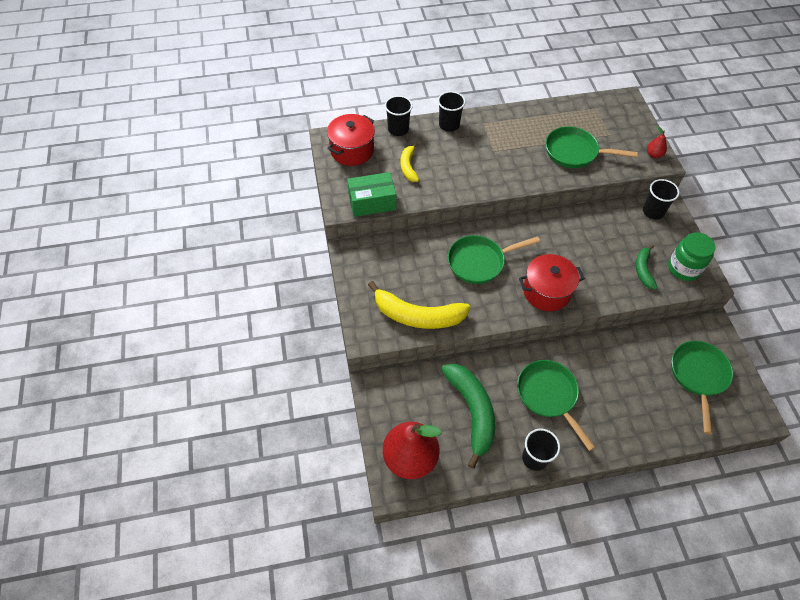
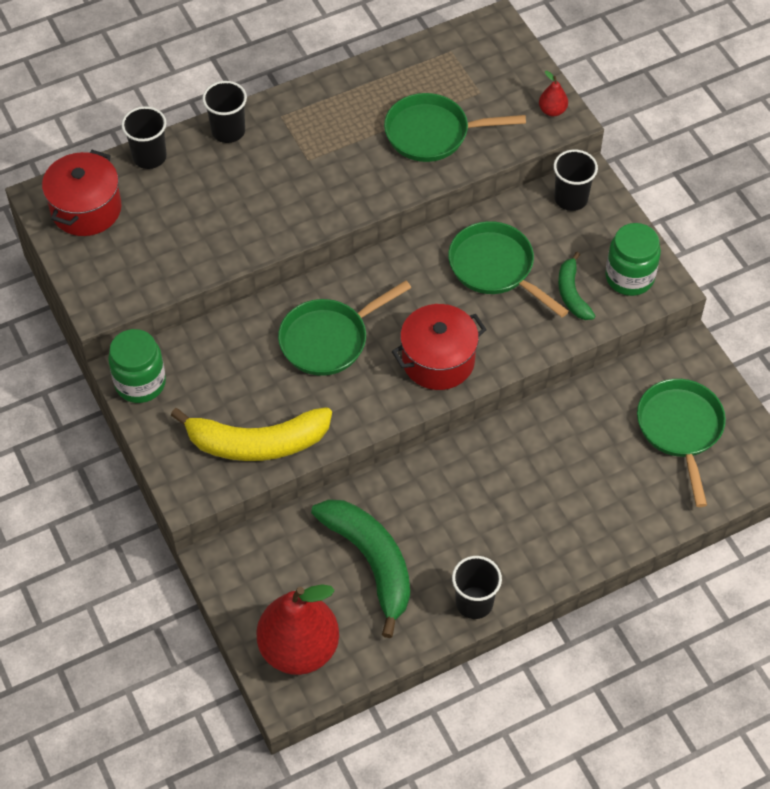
camera: 15 degrees left, 0 degrees up
(355, 261) = (140, 383): none -> green jar
(372, 202) = (142, 286): green box -> none
(408, 166) = (183, 216): yellow banana -> none
(549, 395) = (475, 511): green pan -> green pan (495, 268)

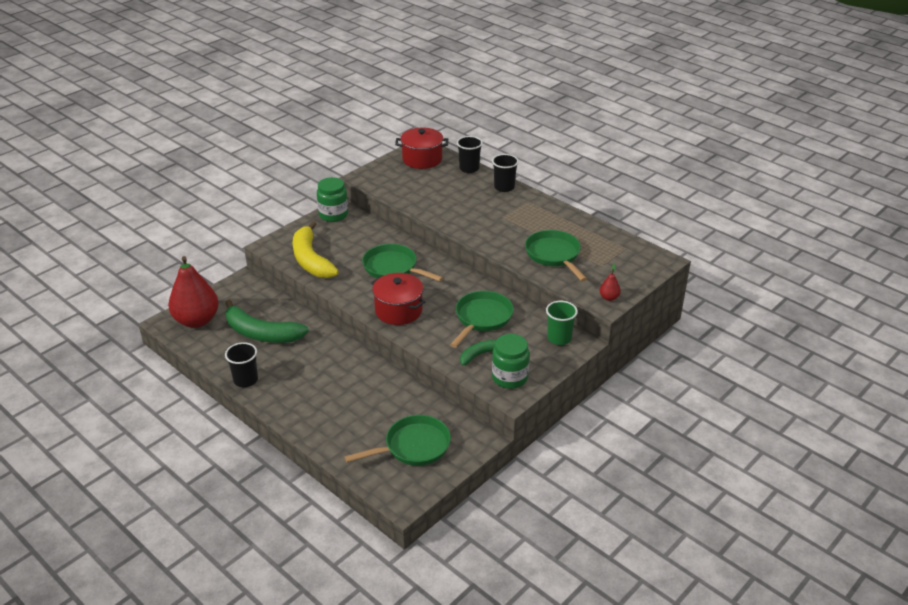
camera: 70 degrees right, 20 degrees down
(371, 562) = (261, 333): green banana -> green banana turned 75 degrees clockwise
(571, 198) = (559, 338): black cup -> green cup

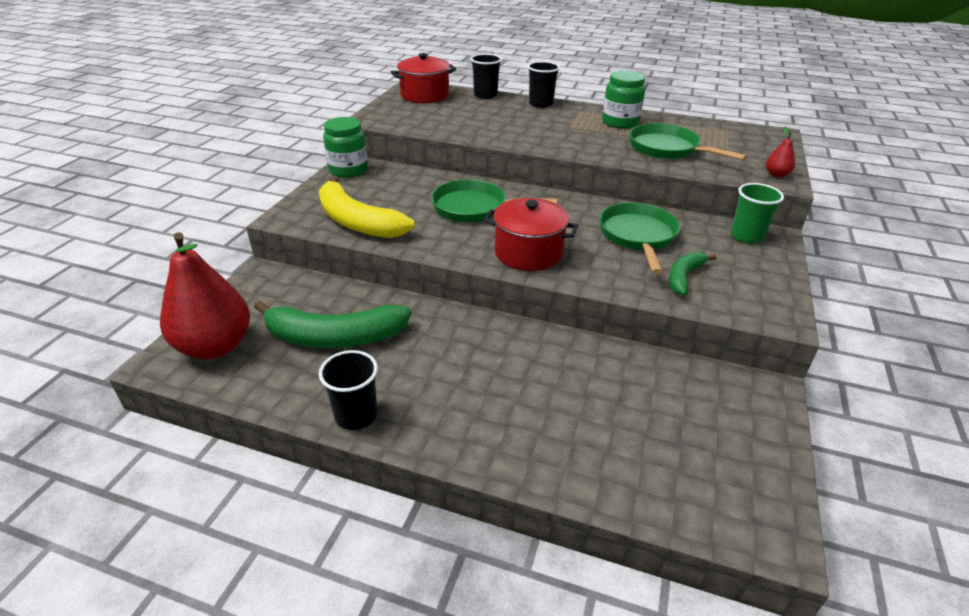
camera: 25 degrees left, 0 degrees up
(413, 447) = (696, 436): green pan -> none
(509, 378) = (750, 295): green jar -> green jar (620, 122)

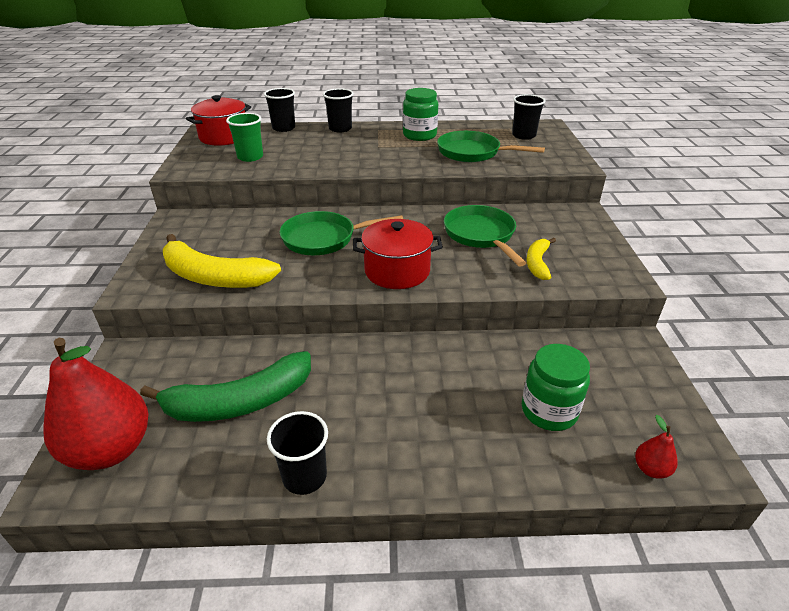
camera: 20 degrees left, 0 degrees up
(348, 170) = (175, 225): green jar -> green jar (549, 411)
(684, 277) = (537, 263): green banana -> yellow banana
(739, 140) = (523, 135): none -> black cup
(746, 236) = (564, 216): green cup -> green cup (250, 157)
(776, 174) = (568, 160): red pear -> red pear (651, 469)

